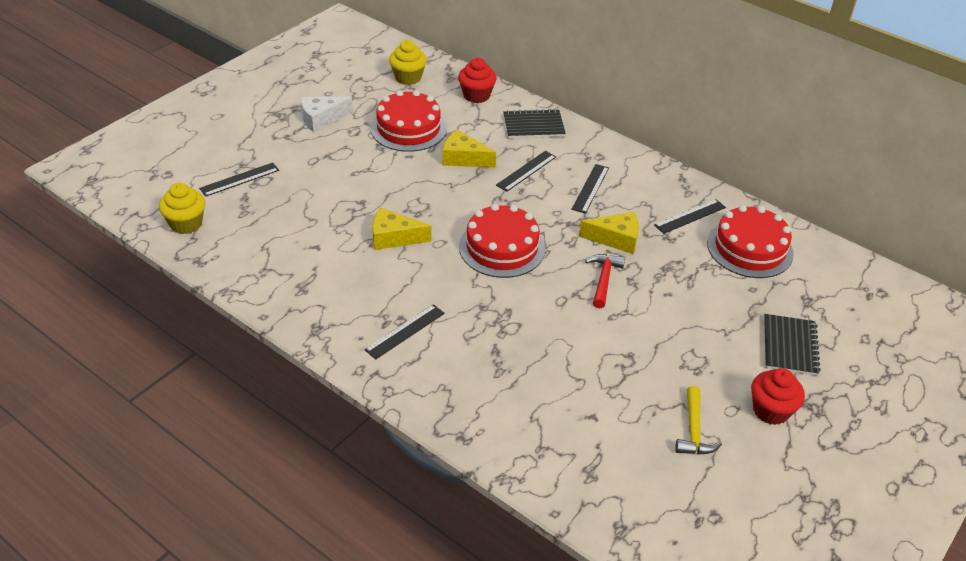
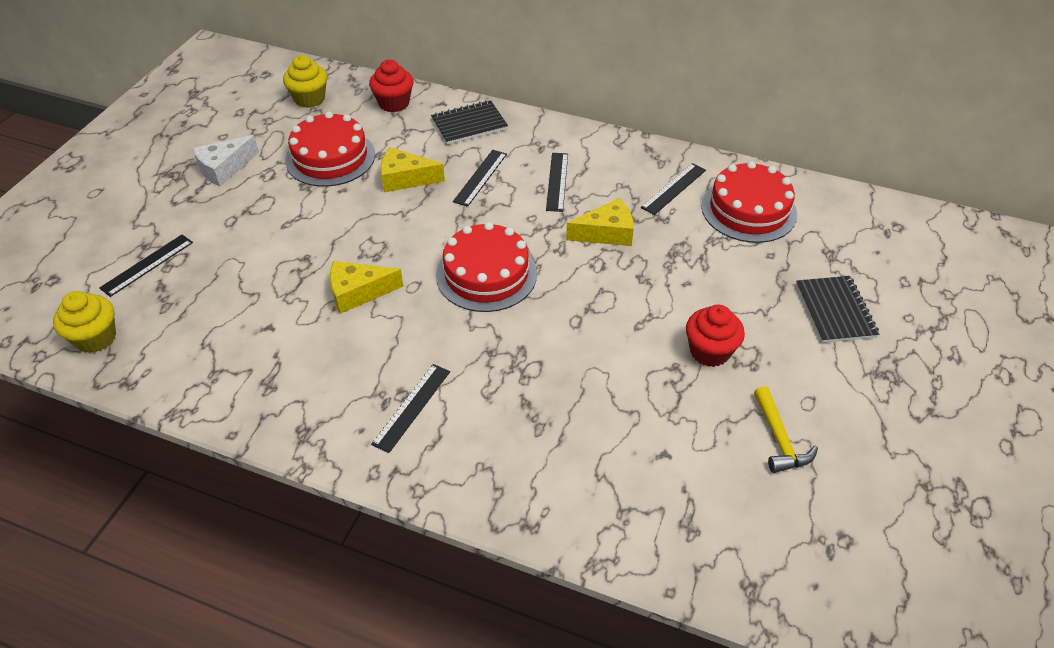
camera: 15 degrees left, 5 degrees up
(603, 279) = (612, 284): red hammer -> none
(771, 410) = (848, 391): red cupcake -> red cupcake (709, 351)

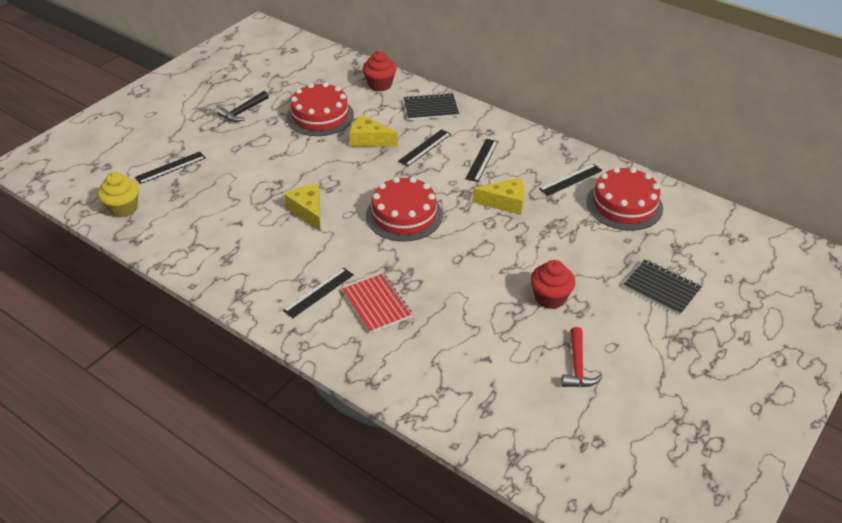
camera: 15 degrees right, 5 degrees down
(224, 168) = (243, 112): white cheese -> black hammer
(309, 99) = (319, 72): yellow cupcake -> none
(358, 292) = (308, 211): yellow cheese -> yellow cheese turned 60 degrees clockwise
(495, 408) = (376, 304): none -> red notebook
(779, 439) = (577, 366): yellow hammer -> red hammer
(835, 311) = (661, 288): black notebook -> black notebook turned 60 degrees counterclockwise

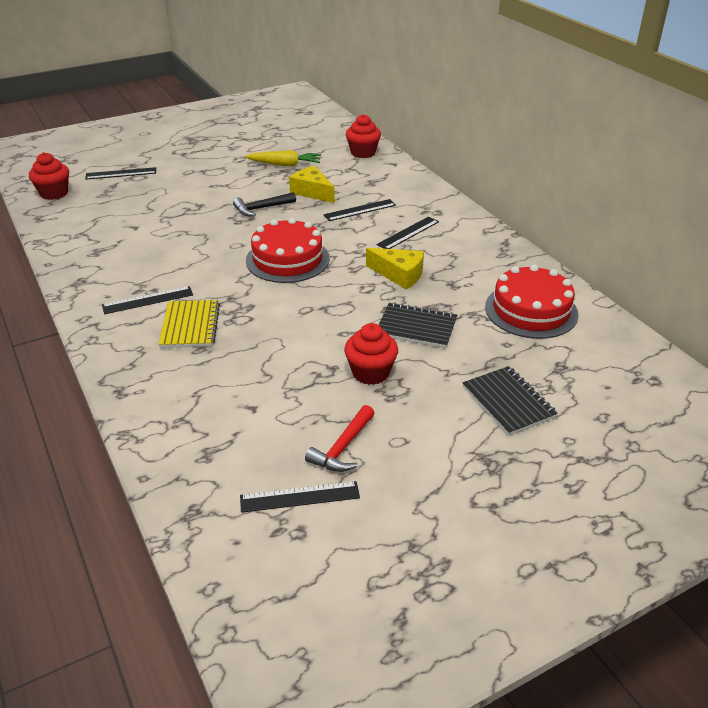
camera: 25 degrees right, 5 degrees down
(123, 208) = (54, 193): yellow cupcake -> red cupcake
(243, 112) = (221, 147): black hammer -> black hammer (261, 208)
(308, 211) = (202, 233): yellow cheese -> none
(320, 116) = (285, 164): red cake -> yellow carrot
(376, 304) = (190, 326): red notebook -> yellow notebook
(431, 108) = (395, 181): black notebook -> black notebook (416, 327)
(570, 180) = (489, 272): black ruler -> black ruler (299, 497)

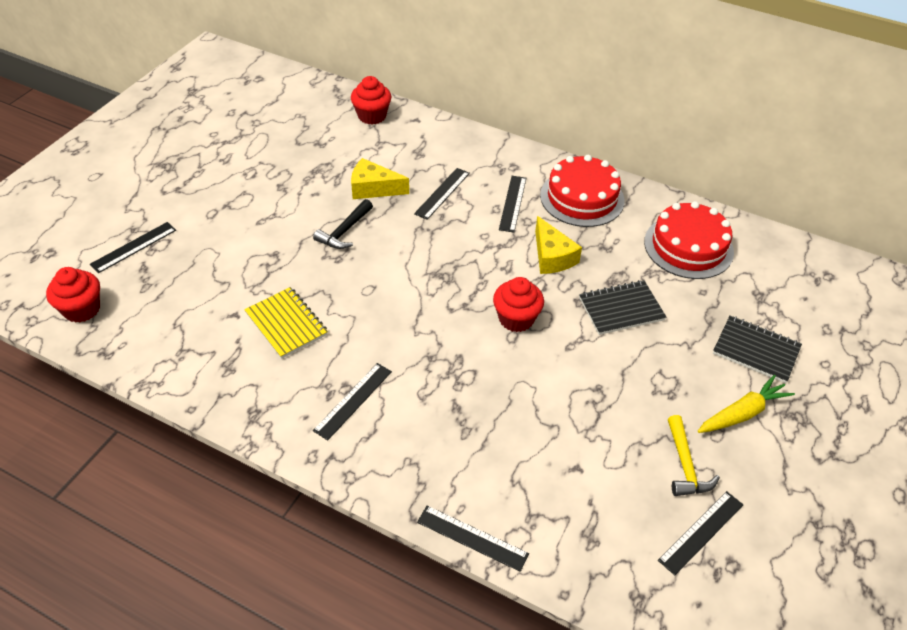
camera: 35 degrees left, 10 degrees up
(124, 411) = (472, 538): none -> black ruler
(190, 326) = (428, 409): yellow notebook -> yellow notebook (286, 324)
(285, 164) = (308, 162): yellow carrot -> yellow carrot (742, 413)
(287, 259) = (436, 284): red cake -> red cake (582, 198)
(342, 448) = (685, 465): red hammer -> yellow hammer
(370, 373) = (632, 377): red cupcake -> red cupcake (516, 319)
(399, 275) = (552, 256): yellow cheese -> yellow cheese turned 75 degrees clockwise

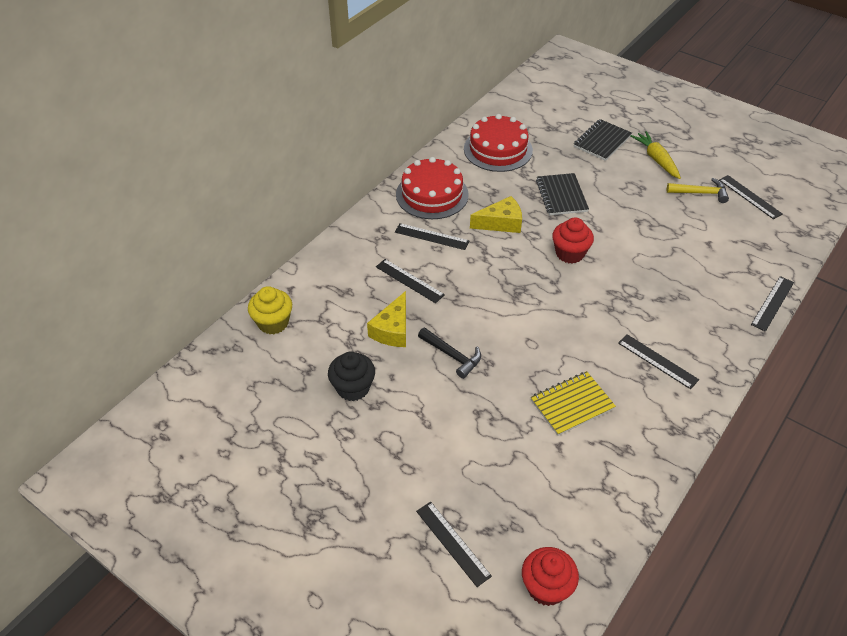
camera: 80 degrees left, 0 degrees up
(300, 171) = (353, 388): none -> black cupcake
(372, 116) = (273, 323): red cupcake -> yellow cupcake

